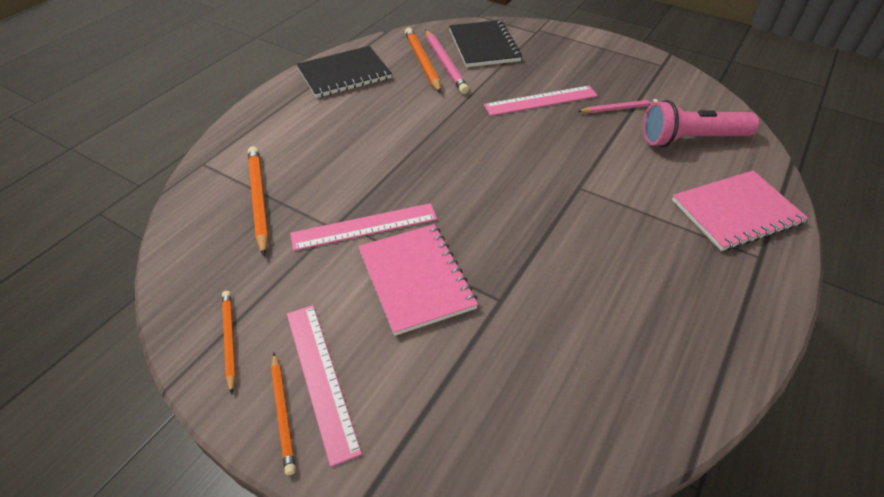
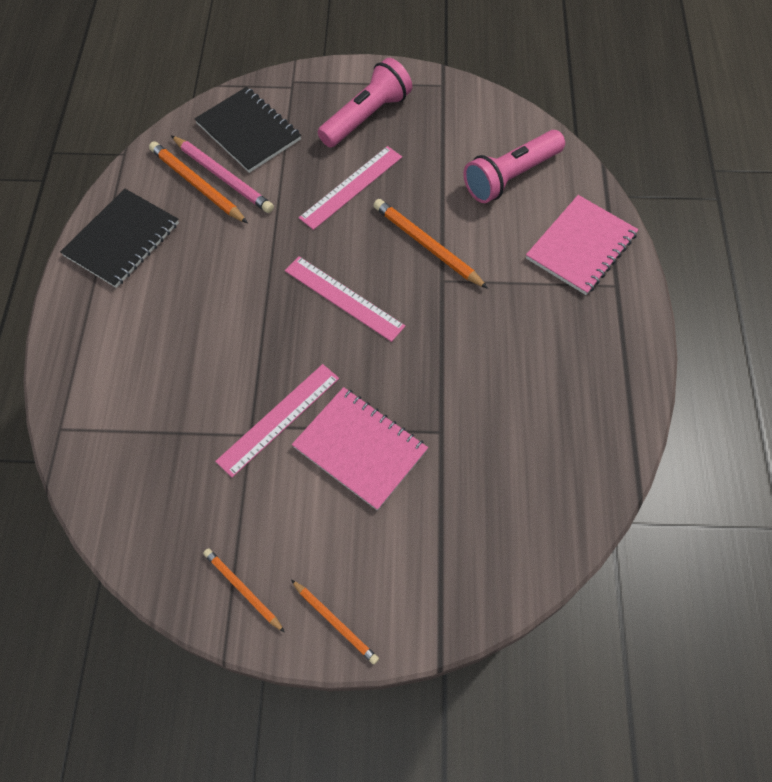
camera: 30 degrees left, 15 degrees up
(259, 200) = (155, 441): orange pencil -> orange pencil (427, 245)
(321, 378) = (343, 578): pink ruler -> pink ruler (344, 298)
(583, 64) = (366, 117): none -> pink flashlight
(619, 108) = (430, 165): pink pencil -> none

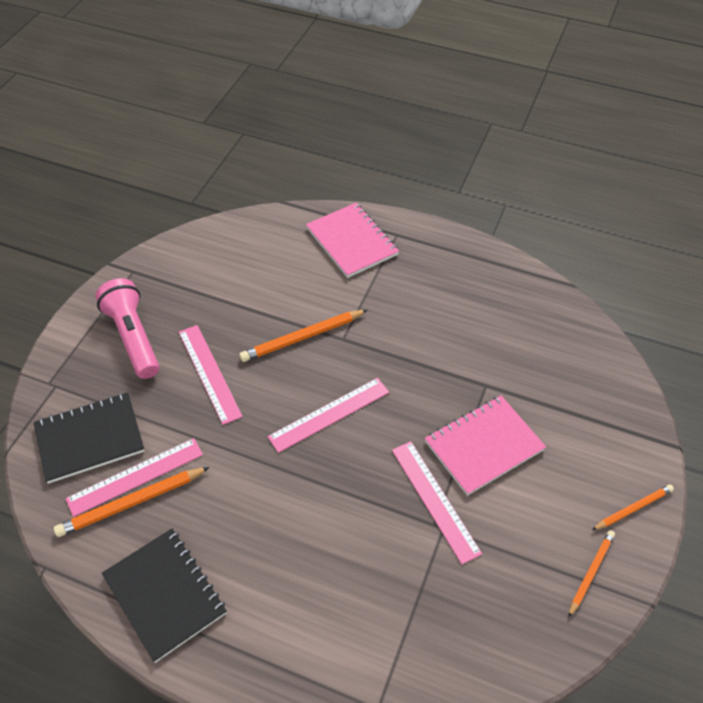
camera: 70 degrees left, 10 degrees down
(223, 177) = (135, 476): pink pencil -> pink ruler
(242, 589) = (591, 572): orange pencil -> orange pencil turned 150 degrees clockwise
(511, 176) = (261, 260): pink flashlight -> none

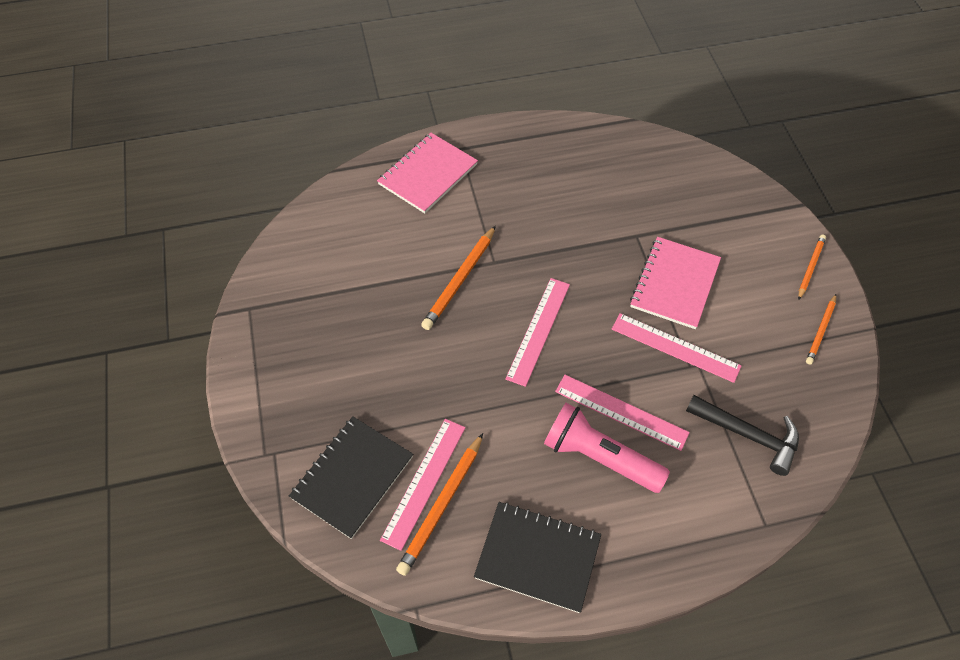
camera: 35 degrees left, 5 degrees up
(133, 337) = (308, 366): pink flashlight -> pink flashlight (599, 457)
(209, 373) = (407, 357): pink ruler -> pink ruler (621, 412)
(351, 241) = (428, 174): pink notebook -> pink notebook turned 75 degrees counterclockwise
(433, 618) = (748, 435): none -> black hammer
(591, 572) = (820, 331): orange pencil -> orange pencil turned 150 degrees counterclockwise

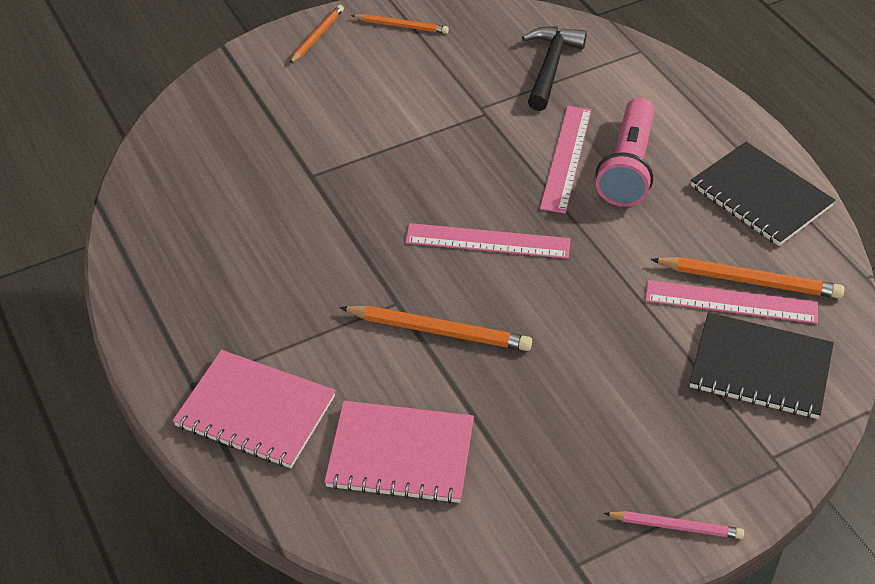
camera: 105 degrees left, 10 degrees down
(248, 372) = (676, 526): none -> pink pencil
(537, 557) = (761, 196): black notebook -> black notebook turned 45 degrees counterclockwise
(675, 284) = (376, 135): pink notebook -> pink notebook (400, 454)
(675, 347) = (465, 126): pink ruler -> none
(810, 267) = (317, 36): orange pencil -> orange pencil turned 105 degrees clockwise

